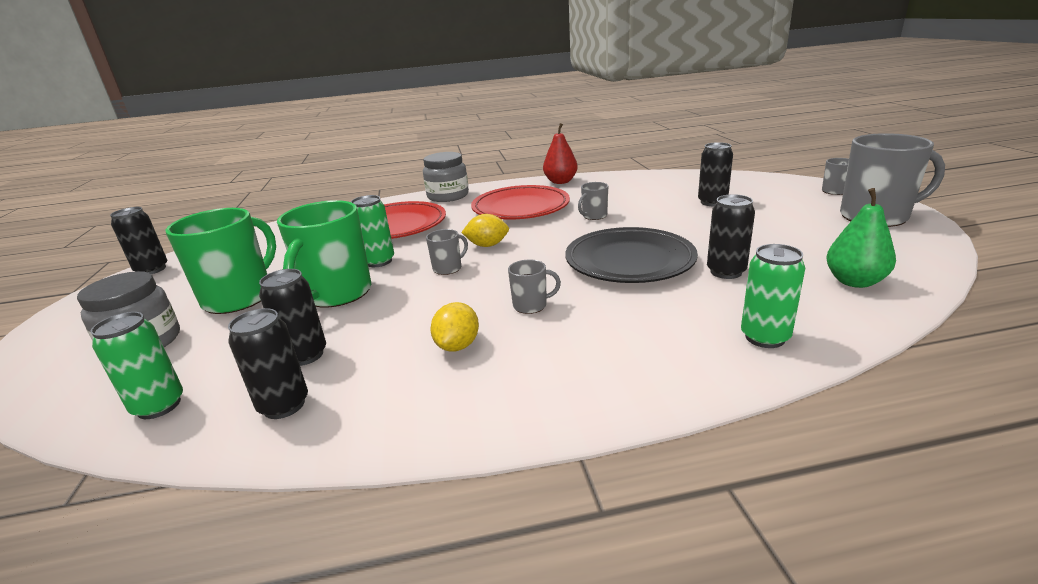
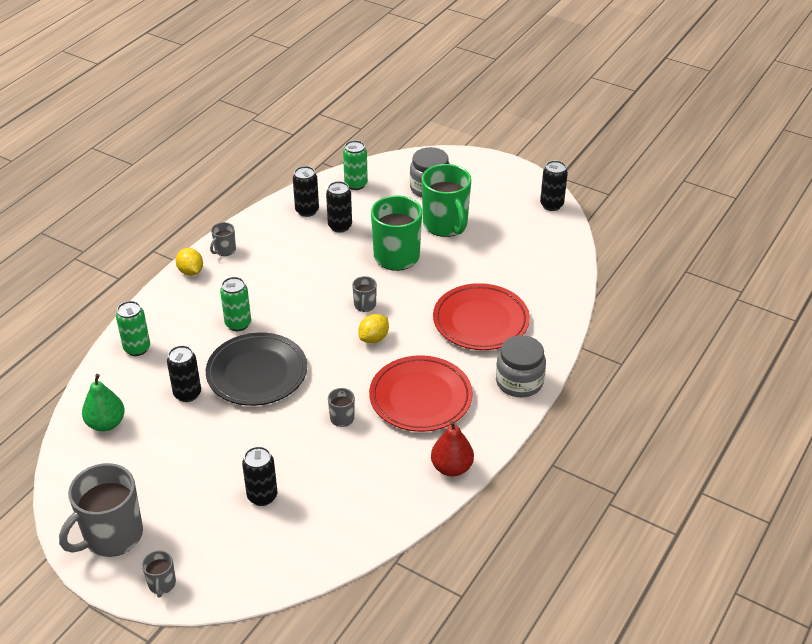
camera: 130 degrees right, 15 degrees up
(379, 261) = (420, 286): green can -> green can (238, 324)
(458, 346) = (277, 267): yellow lemon -> yellow lemon (191, 271)
(531, 305) = (274, 306): grey mug -> grey mug (224, 250)

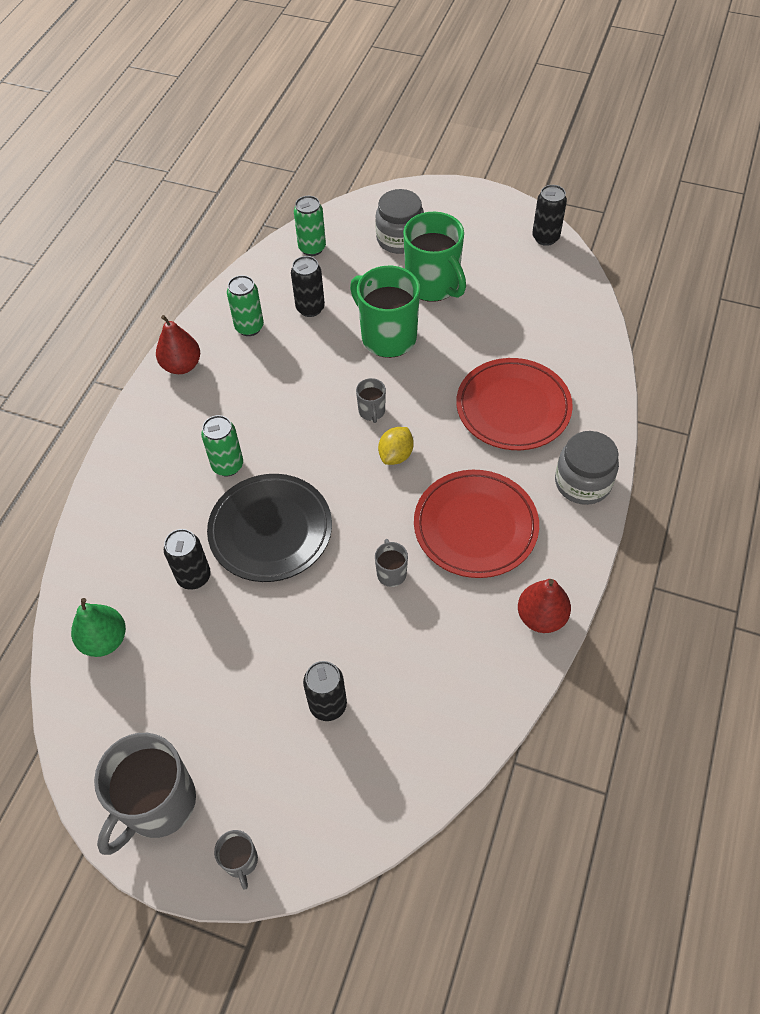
camera: 10 degrees left, 15 degrees up
(137, 348) = (113, 524): green can -> green can (249, 327)
(191, 271) = (149, 403): yellow lemon -> none
(224, 250) = (181, 365): grey mug -> red pear
(307, 211) = (265, 294): black can -> none

